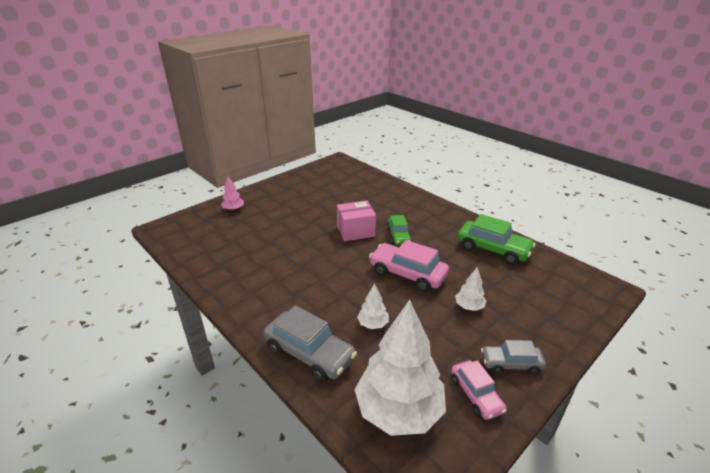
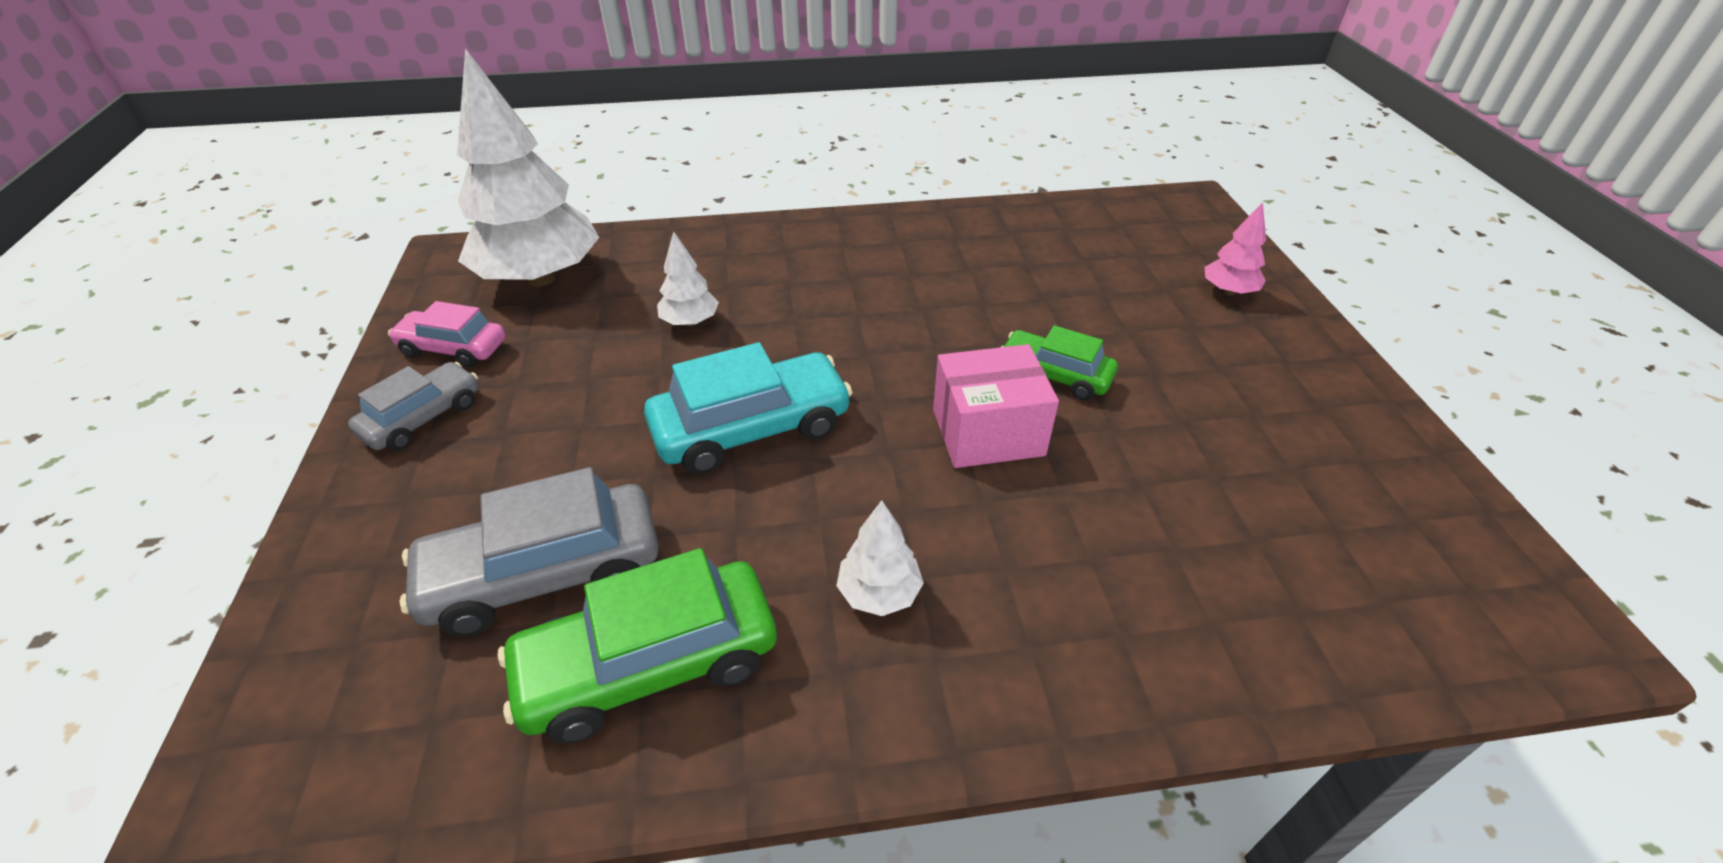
camera: 125 degrees right, 10 degrees up
(310, 353) = (715, 249): grey car -> grey car (545, 574)
(356, 231) = (987, 432): pink box -> pink box turned 60 degrees clockwise
(398, 236) = (898, 496): green car -> green car (1054, 375)
(407, 274) = (751, 428): pink car -> turquoise car
(469, 306) = (570, 457): white tree -> white tree (879, 593)

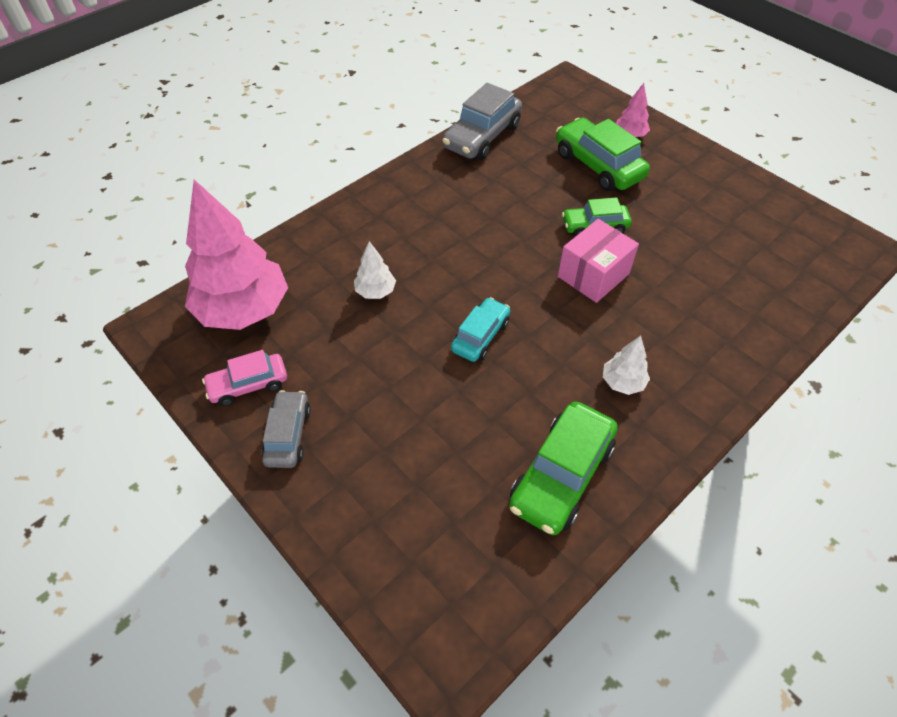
camera: 35 degrees left, 10 degrees up
(541, 278) = (244, 310): white tree -> pink tree
(545, 574) = (465, 469): grey car -> grey car (482, 137)
(751, 428) = (480, 336): turquoise car -> turquoise car, size x0.61
(1138, 307) = (598, 165): none -> green car

